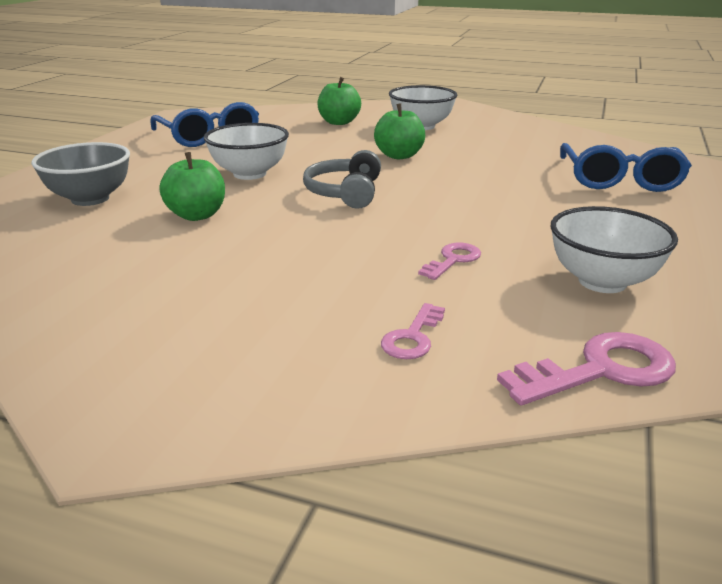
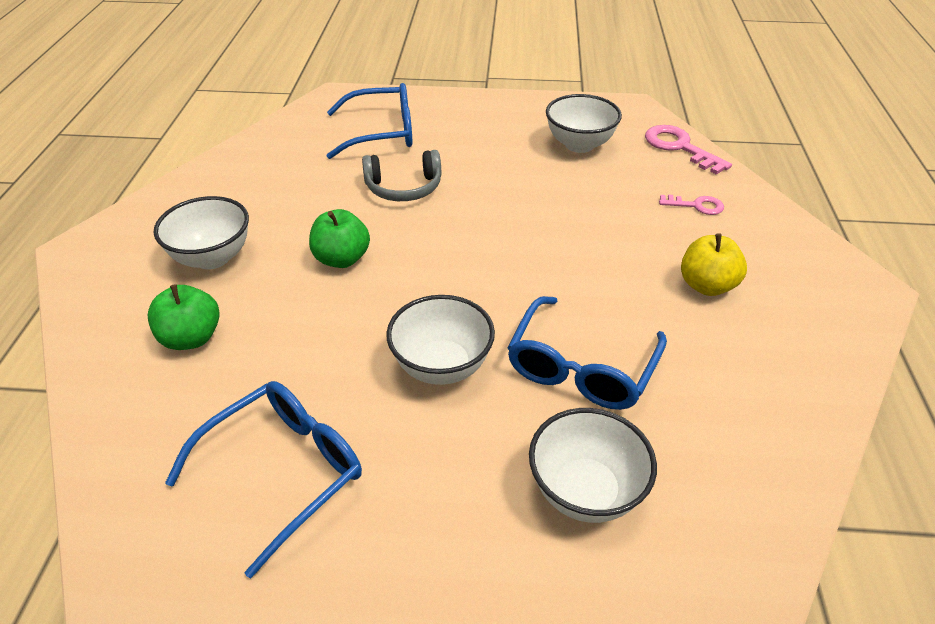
camera: 105 degrees left, 15 degrees up
(90, 199) = (585, 491): grey bowl -> white bowl
(197, 215) = (581, 368): green apple -> blue glasses
(243, 298) = (706, 285): none -> yellow apple
(345, 193) = (473, 277): grey headphones -> grey headphones (404, 187)
(453, 260) = (584, 200): pink key -> none

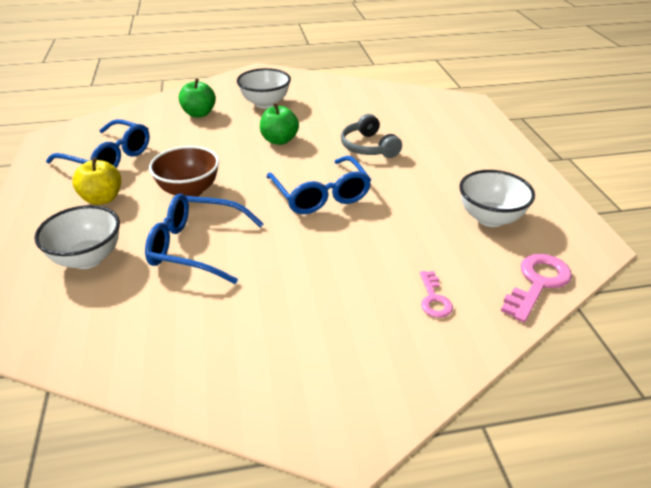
camera: 75 degrees right, 5 degrees down
(382, 132) = (433, 127): blue glasses -> blue glasses (321, 195)
(441, 366) = (189, 191): white bowl -> brown bowl
(706, 285) = (310, 309): yellow apple -> yellow apple (102, 199)

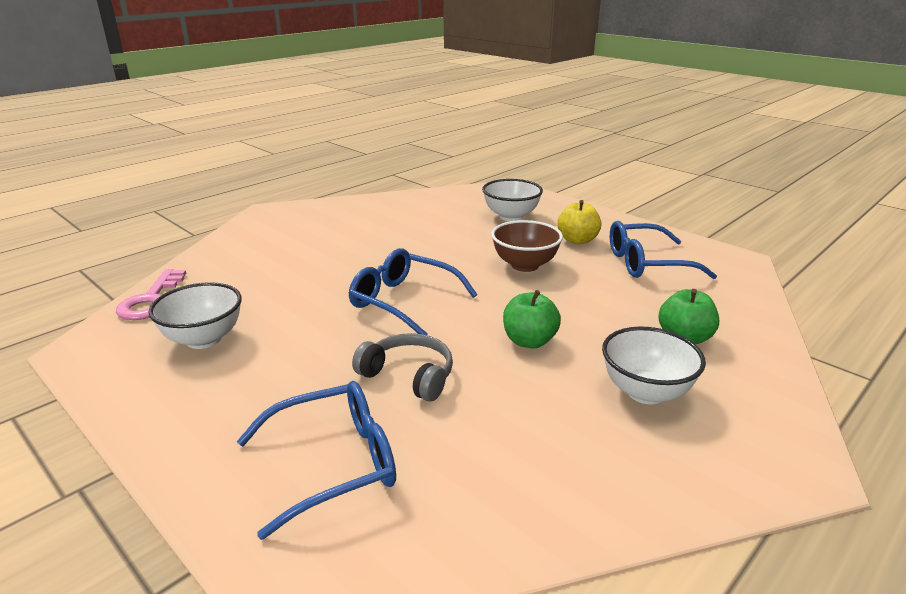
camera: 145 degrees right, 10 degrees down
(196, 247) = (453, 240): blue glasses -> blue glasses (335, 463)
(434, 299) = (243, 266): pink key -> none

